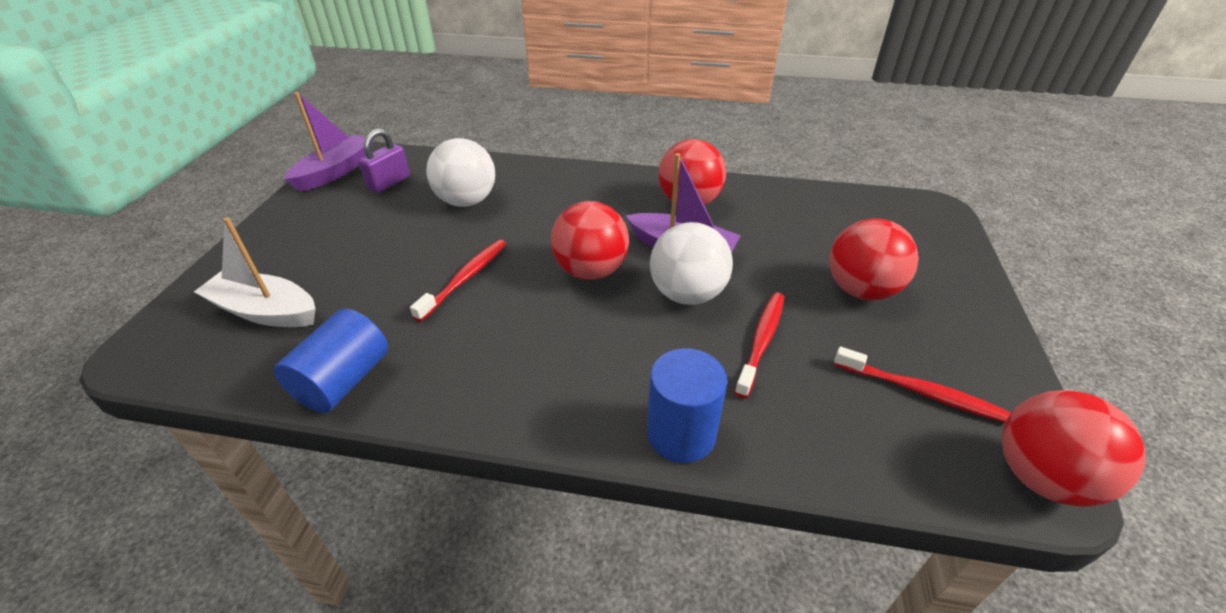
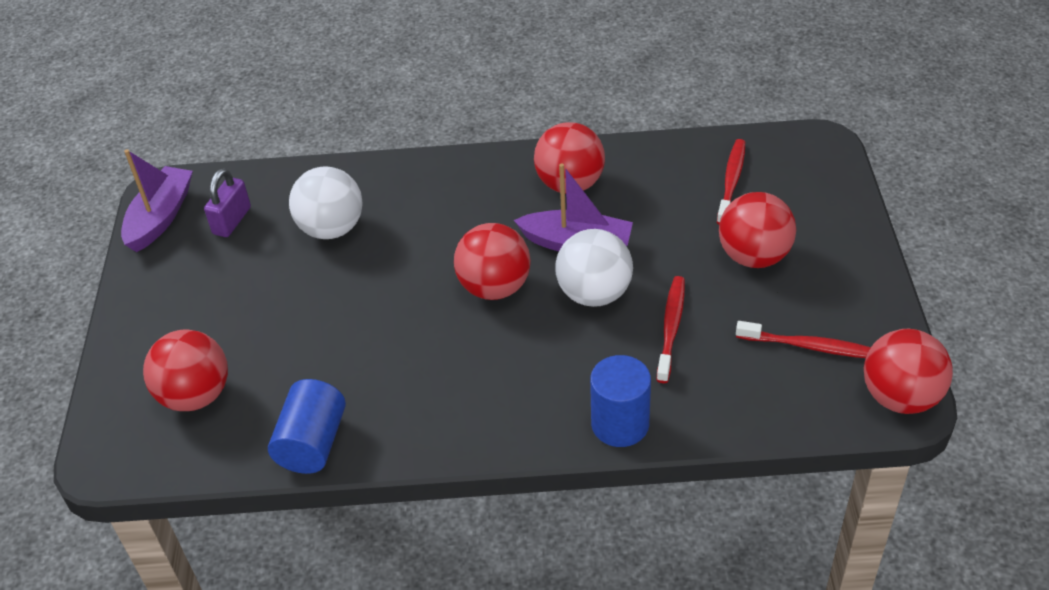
camera: 10 degrees left, 5 degrees up
(266, 311) = (196, 395): white boat -> red ball
(465, 278) = (374, 321): red toothbrush -> red toothbrush (731, 181)

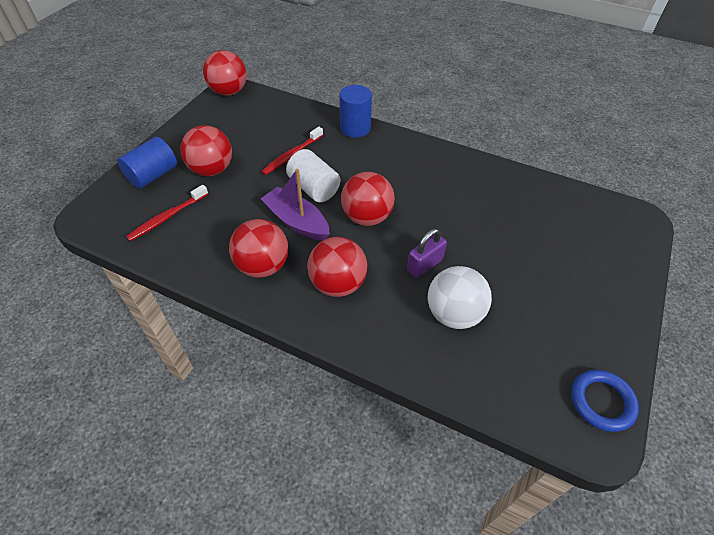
camera: 155 degrees left, 5 degrees up
(160, 217) = (602, 402): purple boat -> blue ring
(196, 395) = (580, 232): red ball -> red ball (338, 284)
(232, 221) = (535, 364): purple padlock -> purple padlock (424, 265)
(312, 443) = (514, 179): blue cylinder -> blue cylinder (153, 175)
(594, 294) = (314, 188): white ball -> white cylinder
(809, 346) = (239, 122): red toothbrush -> none

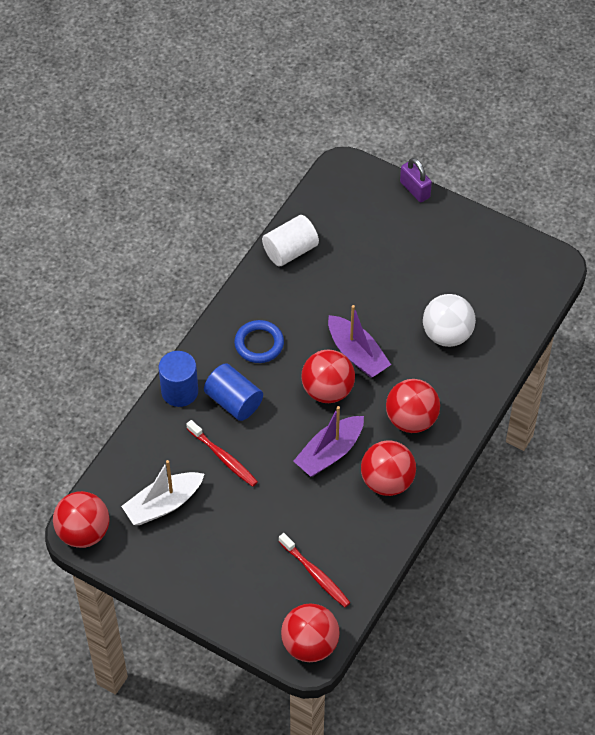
camera: 85 degrees left, 5 degrees up
(153, 175) = (246, 599): blue cylinder -> blue cylinder (234, 401)
(212, 169) = (241, 538): red ball -> red ball (310, 644)
(249, 126) = (163, 504): none -> white boat
(314, 188) = (281, 436): white cylinder -> white cylinder (290, 251)
(413, 237) = (357, 354): none -> purple boat
(424, 265) = (392, 349): purple padlock -> purple padlock (415, 190)
(602, 402) = (528, 254): blue ring -> blue ring (259, 344)

